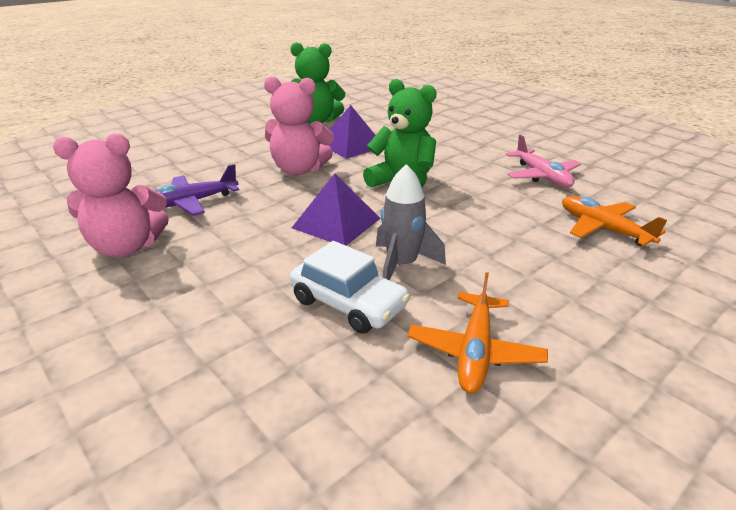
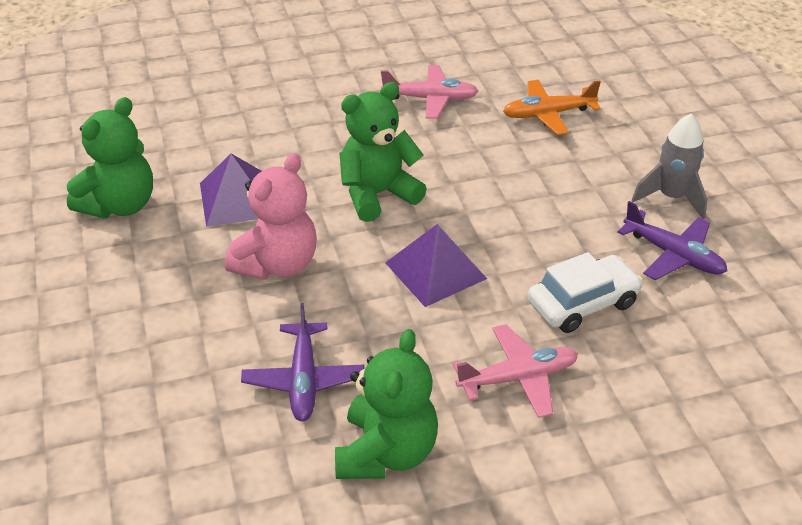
camera: 65 degrees left, 10 degrees up
(127, 247) = (386, 452): pink teddy bear -> green teddy bear
(228, 288) = (518, 378): none -> pink plane
(402, 265) = (540, 252): grey rocket -> grey rocket (671, 197)
(475, 352) = (673, 255): orange plane -> purple plane

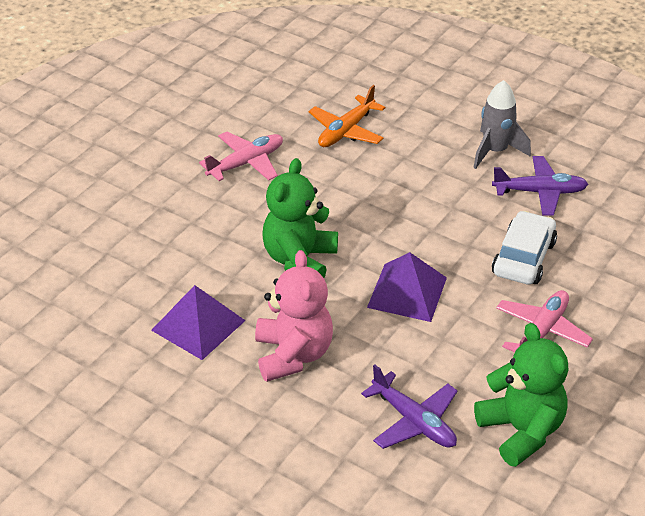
camera: 40 degrees left, 0 degrees up
(120, 205) = (108, 385): green teddy bear -> none

